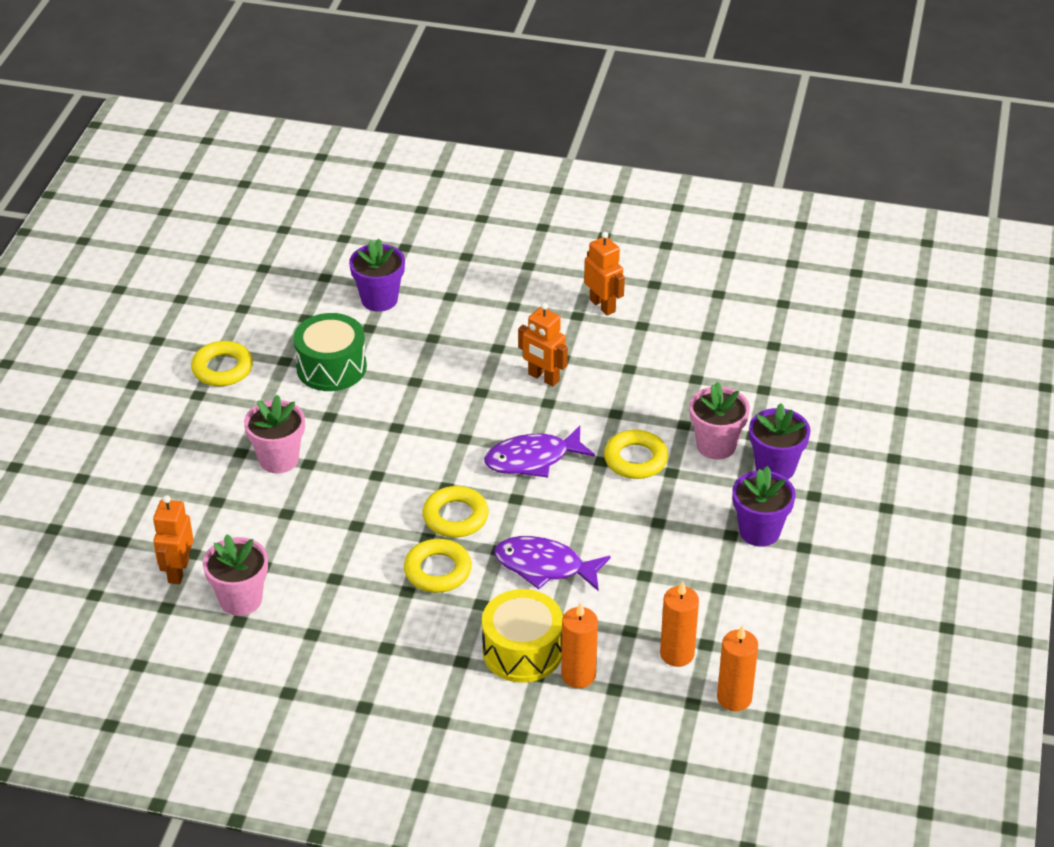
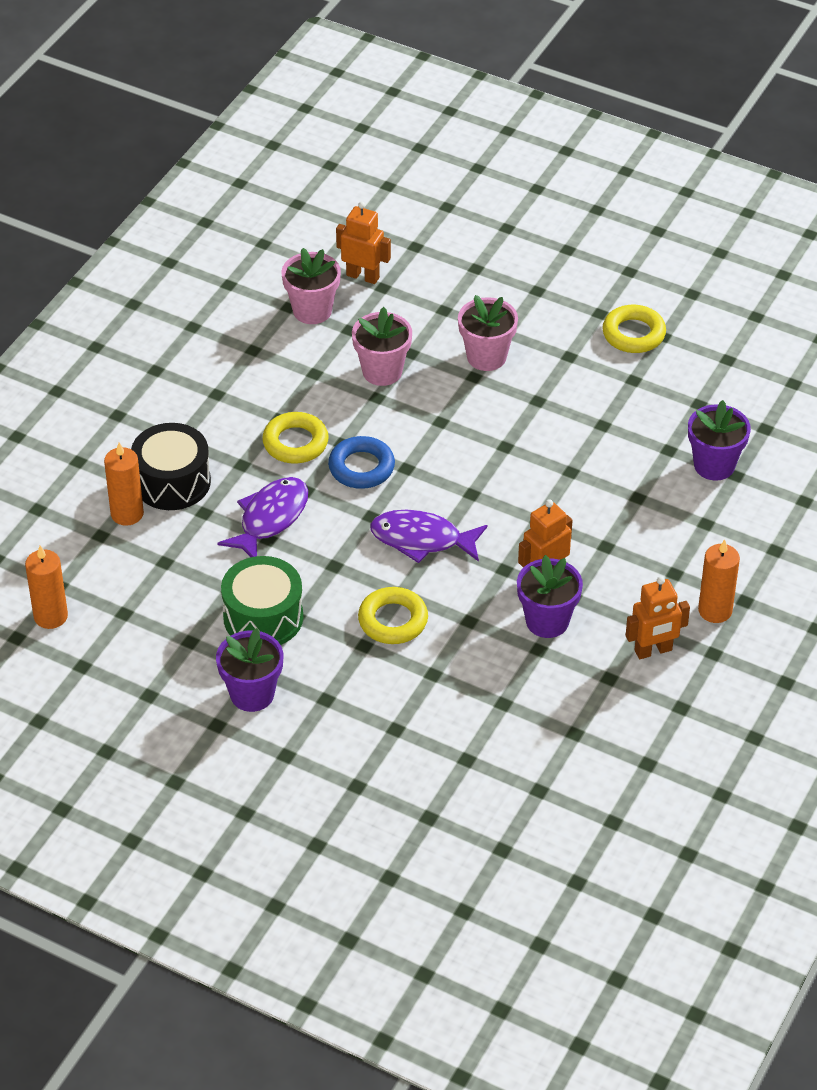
camera: 105 degrees right, 5 degrees up
(331, 367) = (612, 412): green drum -> green drum (263, 617)
(455, 517) = (361, 467): yellow ring -> blue ring
(522, 651) = (172, 482): yellow drum -> black drum
(532, 459) = (421, 539): purple fish -> purple fish turned 75 degrees counterclockwise
(677, 654) = (121, 588): orange candle -> orange candle (715, 610)
(716, 445) = (390, 692): pink flower pot -> pink flower pot (382, 371)
(775, 468) = (339, 733): purple flower pot -> purple flower pot (547, 621)

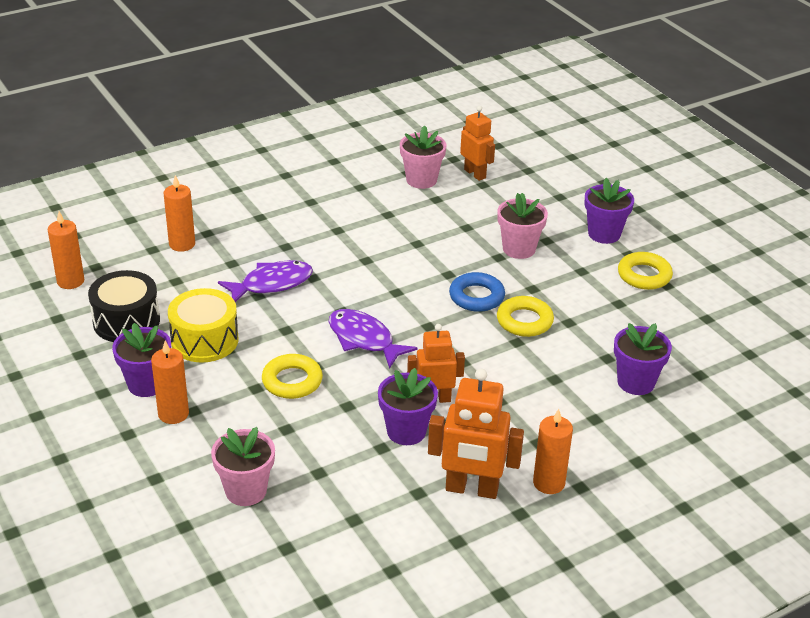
camera: 30 degrees right, 10 degrees down
(172, 482) = (230, 238): black drum -> black drum (126, 321)
(263, 617) = (204, 340): green drum -> yellow drum
(295, 443) = (334, 248): yellow ring -> yellow ring (524, 321)
(310, 712) = (173, 414): none -> orange candle
(361, 467) = (365, 279): blue ring -> blue ring (476, 297)
(382, 371) = (435, 230): pink flower pot -> pink flower pot (246, 491)
(557, 298) = (604, 234): none -> purple flower pot
(653, 651) = (471, 489): orange robot -> orange robot, size x1.51

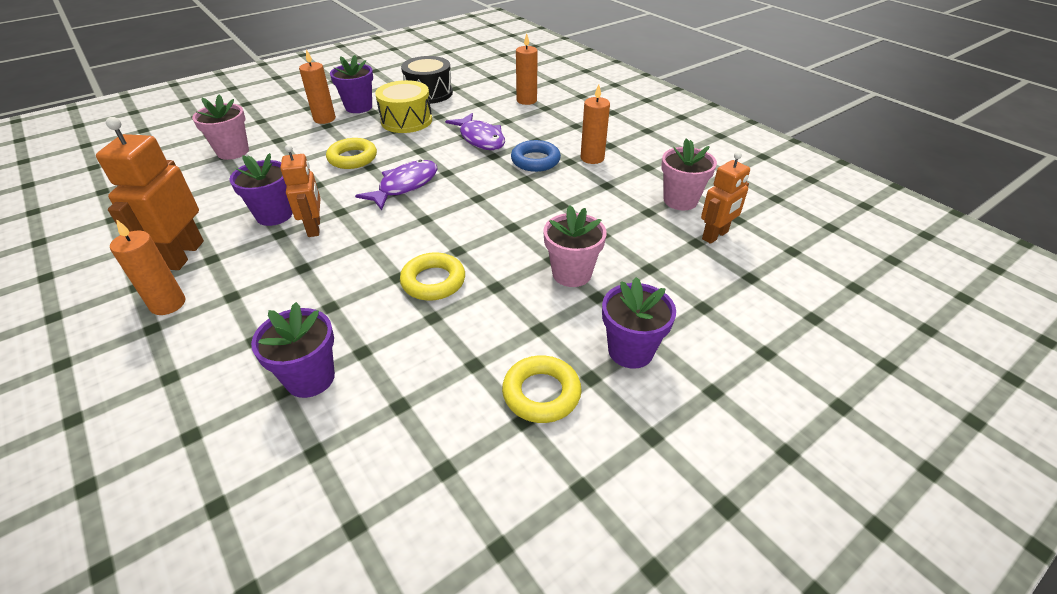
camera: 85 degrees right, 5 degrees up
(70, 281) = (473, 72): orange candle -> orange candle (592, 158)
(476, 297) = (474, 246): blue ring -> blue ring (535, 160)

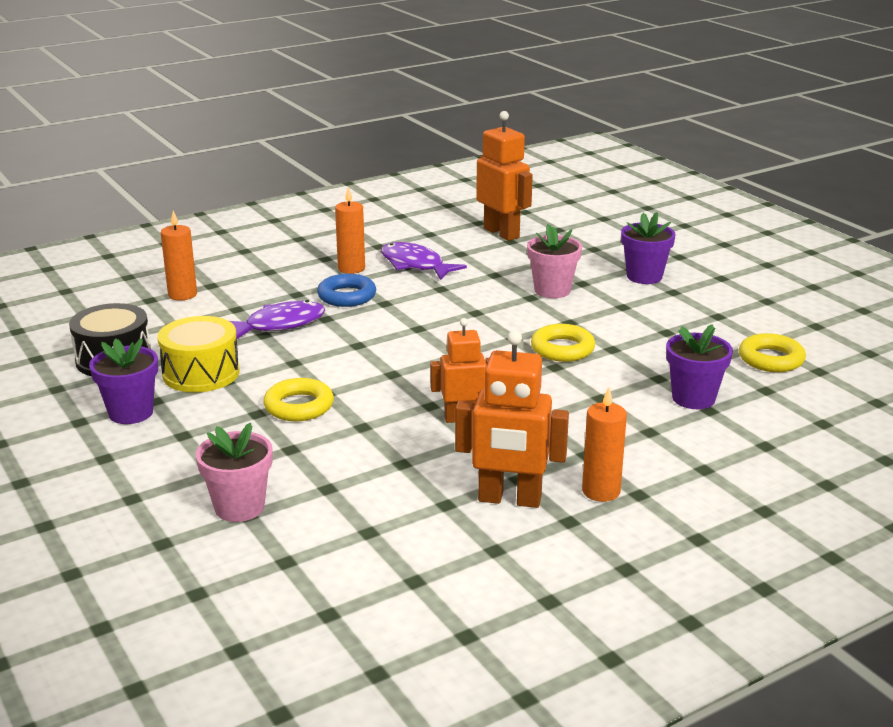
camera: 85 degrees left, 15 degrees down
(274, 215) = (431, 448): purple flower pot -> none
(324, 119) = (159, 438): orange candle -> none
(405, 186) = (382, 368): purple fish -> purple fish (415, 265)
(541, 393) = (692, 308): yellow ring -> yellow ring (771, 359)
(680, 200) = (444, 239): pink flower pot -> none
(715, 235) = (501, 233): orange robot -> orange robot, size x1.51

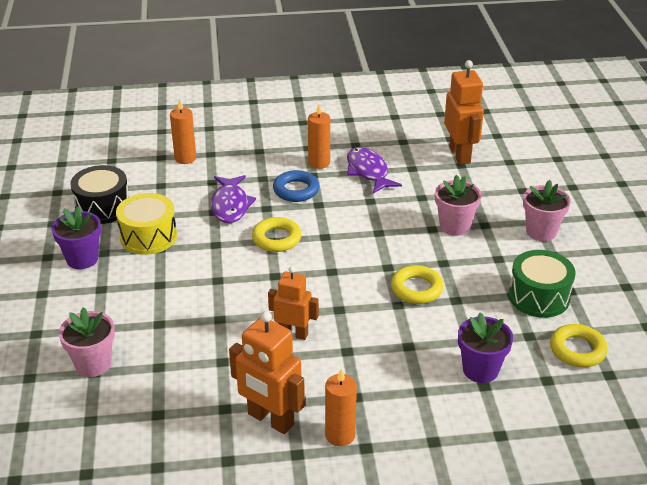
camera: 25 degrees right, 10 degrees up
(280, 324) = (230, 205): purple fish -> purple fish turned 90 degrees clockwise
(299, 406) = (190, 287): yellow ring -> yellow ring (276, 239)
(644, 276) = (541, 231): purple flower pot -> pink flower pot
(693, 327) = (539, 297): none -> green drum

